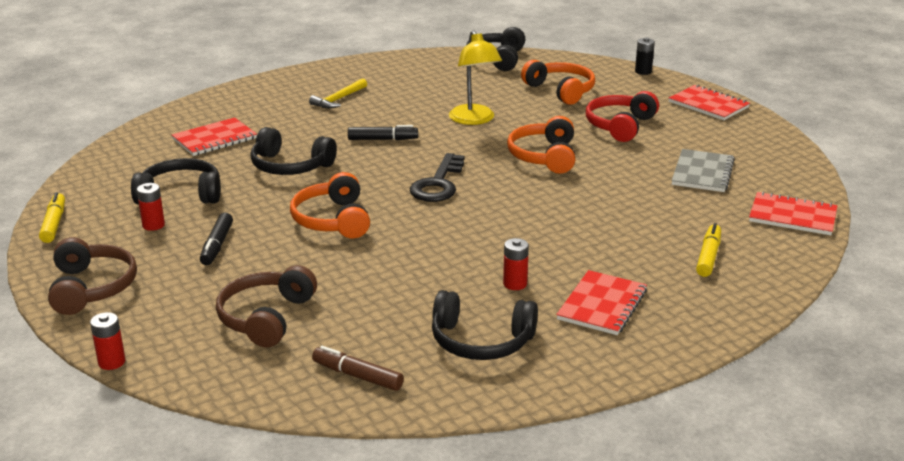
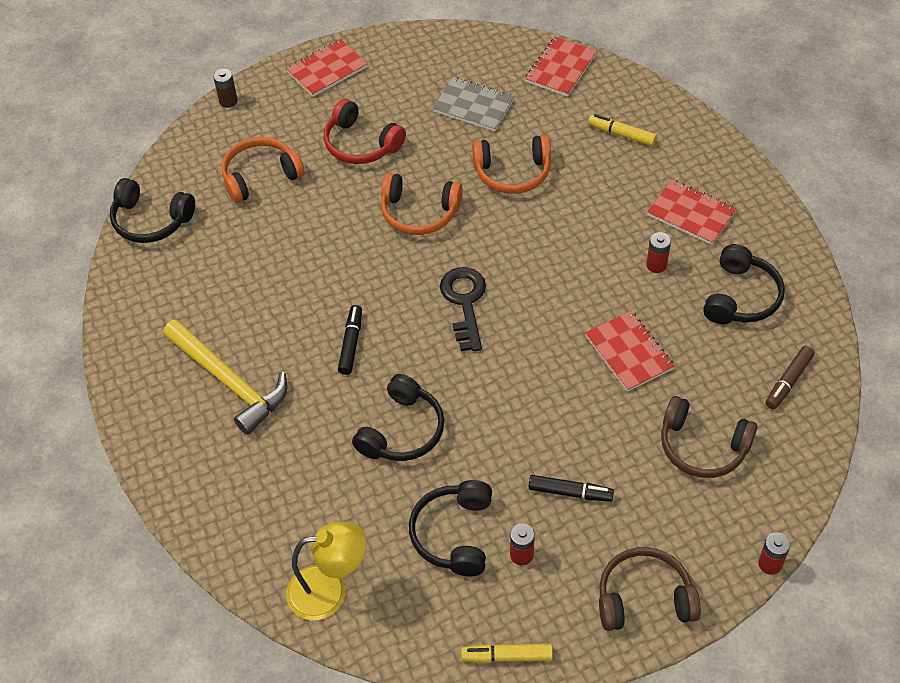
camera: 80 degrees left, 25 degrees up
(214, 139) = (315, 509): red notebook -> red notebook (629, 352)
(333, 220) = (529, 393): orange headphones -> orange headphones (512, 172)
(338, 99) = (230, 382): yellow hammer -> yellow hammer, size x1.83
(438, 184) = (465, 303): black key -> black key turned 120 degrees counterclockwise
(474, 120) = (319, 259): yellow lamp -> yellow lamp (330, 591)
(643, 72) = (228, 101): black battery -> brown battery

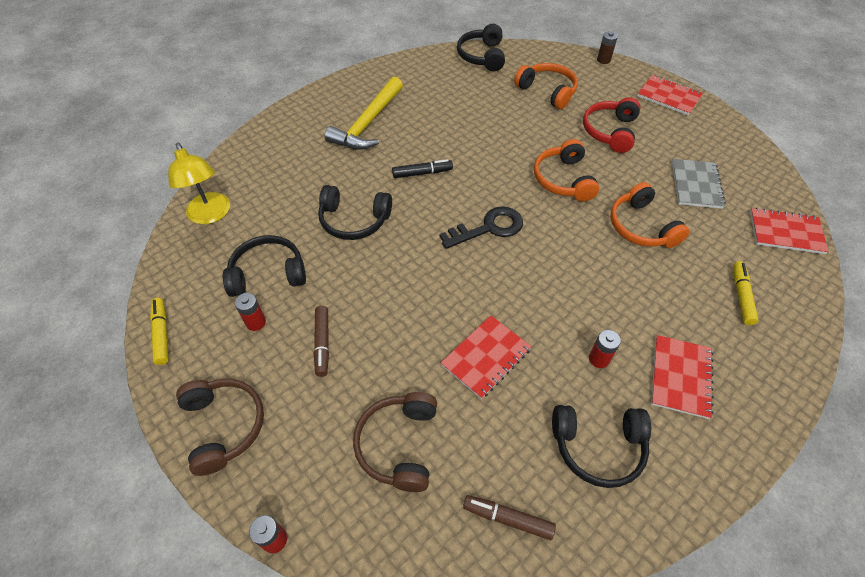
camera: 70 degrees right, 0 degrees up
(570, 492) = (322, 343): black marker -> brown marker

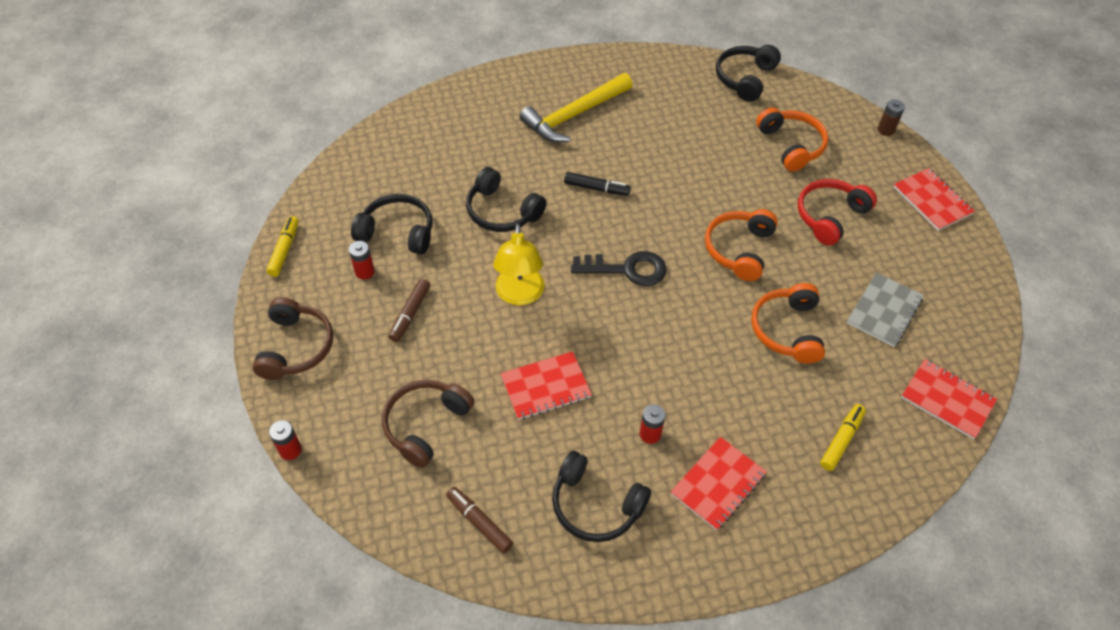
camera: 25 degrees right, 0 degrees up
(211, 215) = (376, 157): yellow lamp -> yellow lamp (519, 295)

